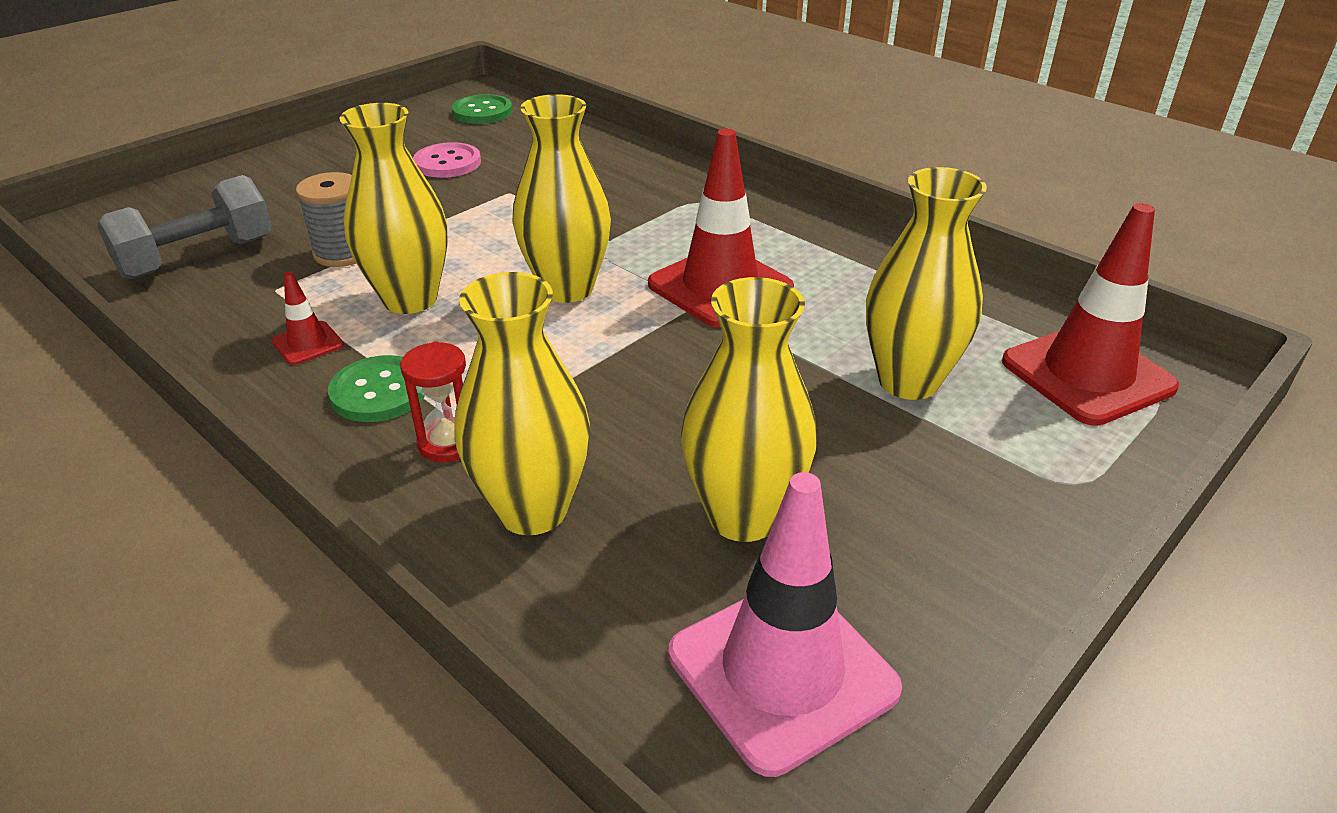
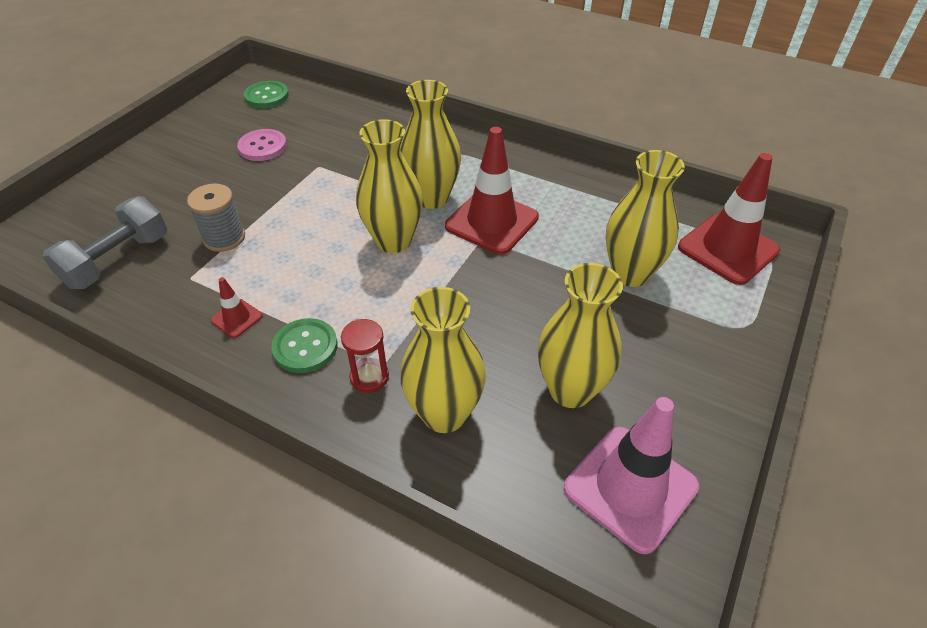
camera: 15 degrees left, 10 degrees up
(410, 299) = (291, 269): yellow vase -> yellow vase (431, 198)

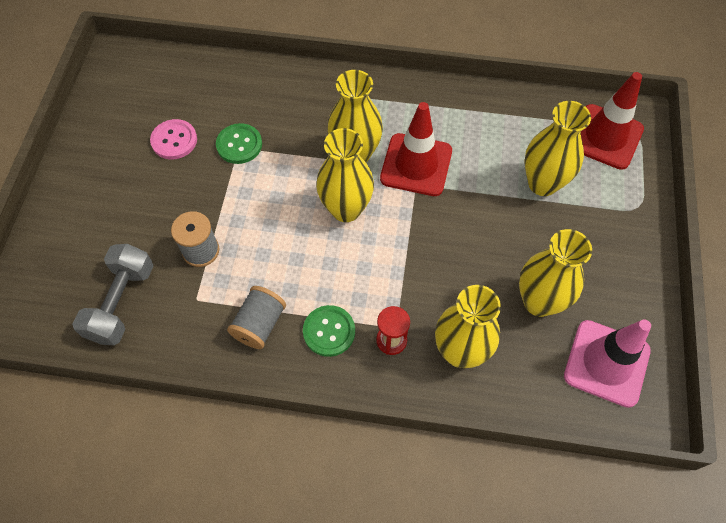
camera: 20 degrees left, 15 degrees up
(237, 318) = (259, 324): red traffic cone -> grey spool
(266, 96) = (141, 77): green button -> green button (239, 145)

